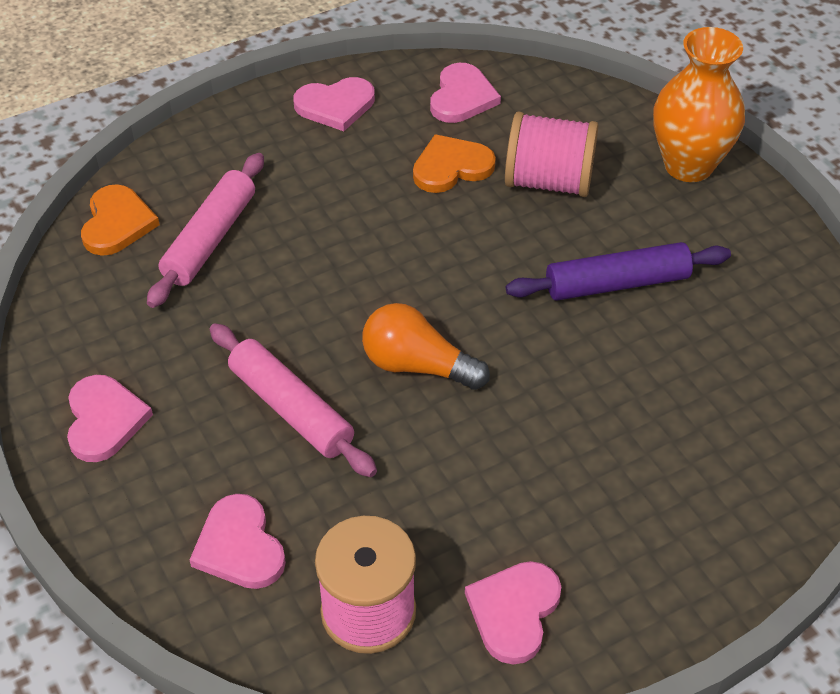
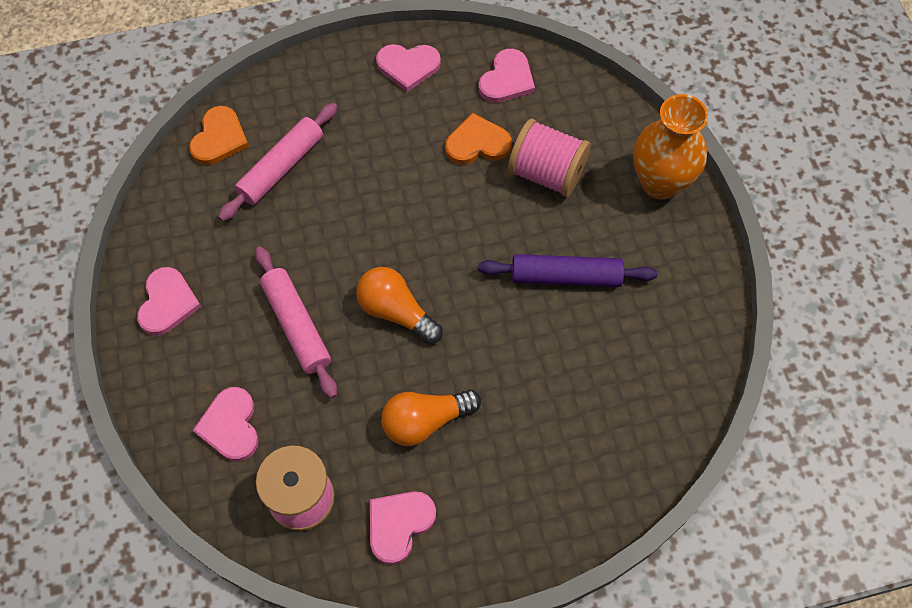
camera: 15 degrees right, 15 degrees up
(502, 481) = (425, 421): none -> orange light bulb

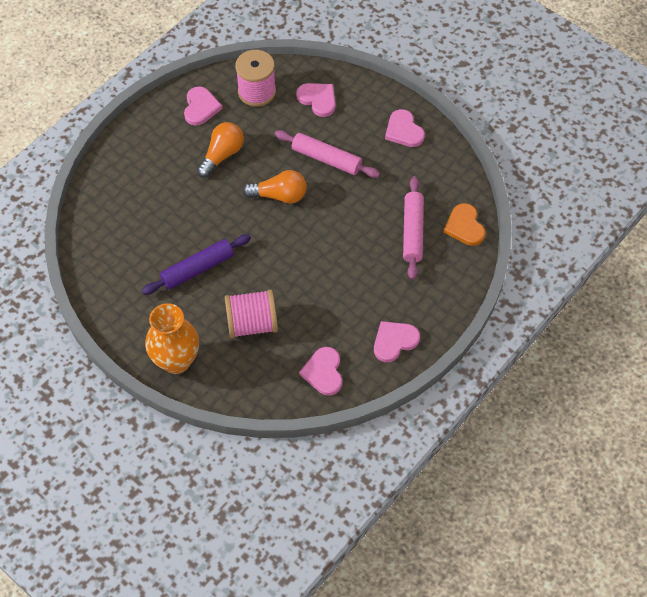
camera: 145 degrees right, 5 degrees down
(477, 143) = (309, 317): orange heart -> none

